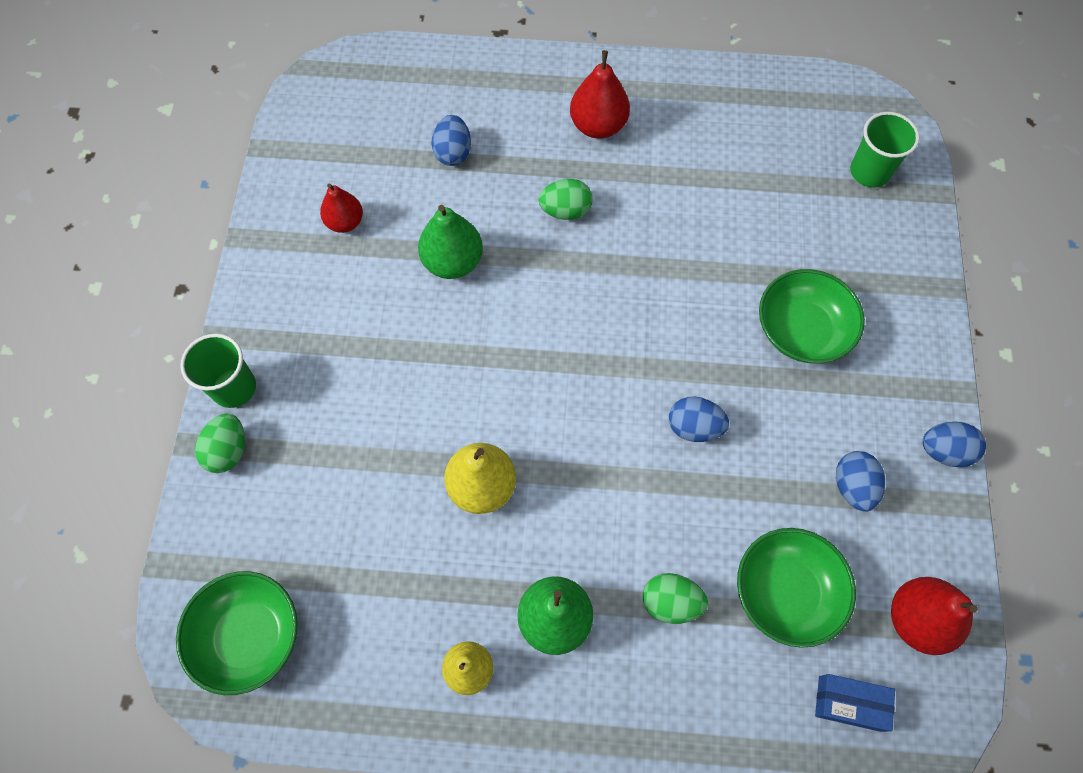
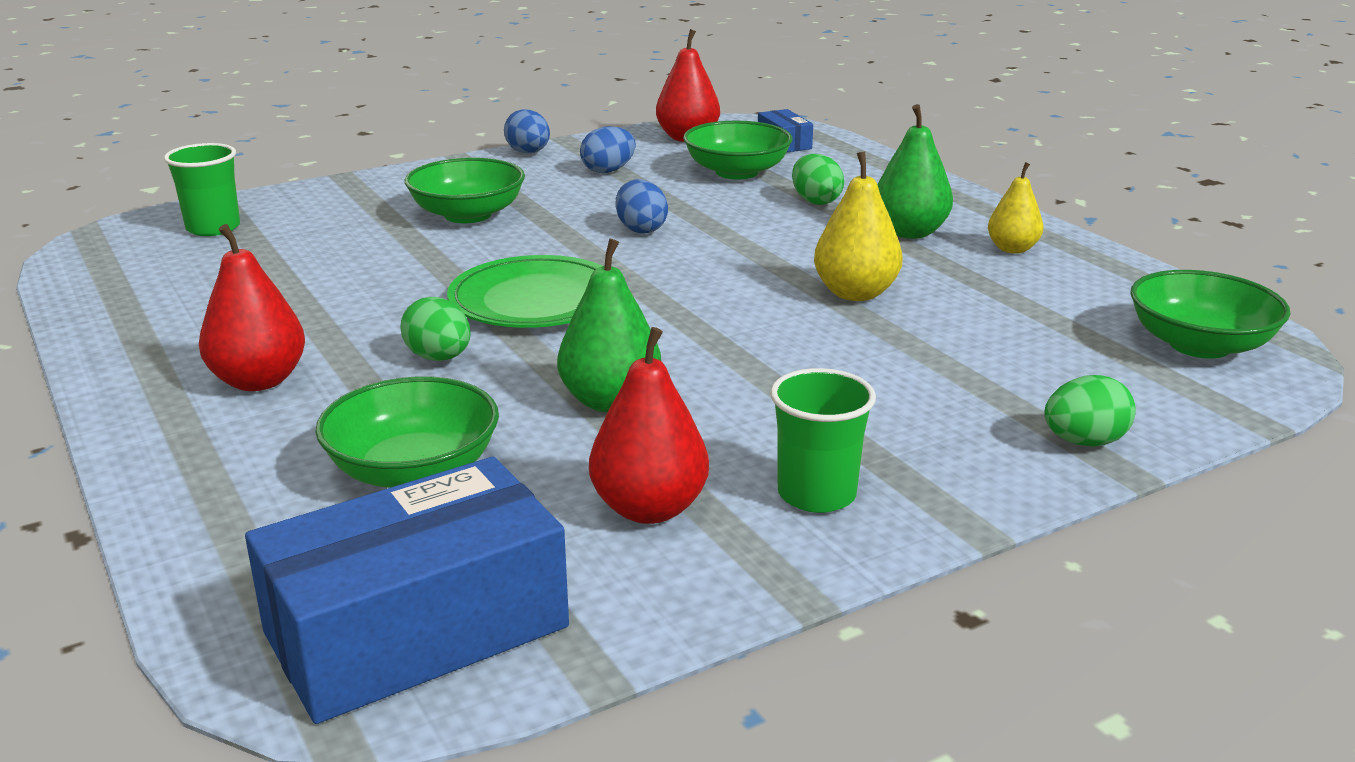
camera: 125 degrees left, 40 degrees down
(234, 388) = (1014, 477): green cup -> green cup (816, 494)
(336, 108) = (416, 630): none -> blue box
(345, 222) = (649, 509): red pear -> red pear, size x1.50
(453, 152) = (414, 470): blue egg -> green bowl
(611, 294) = (535, 300): none -> green plate

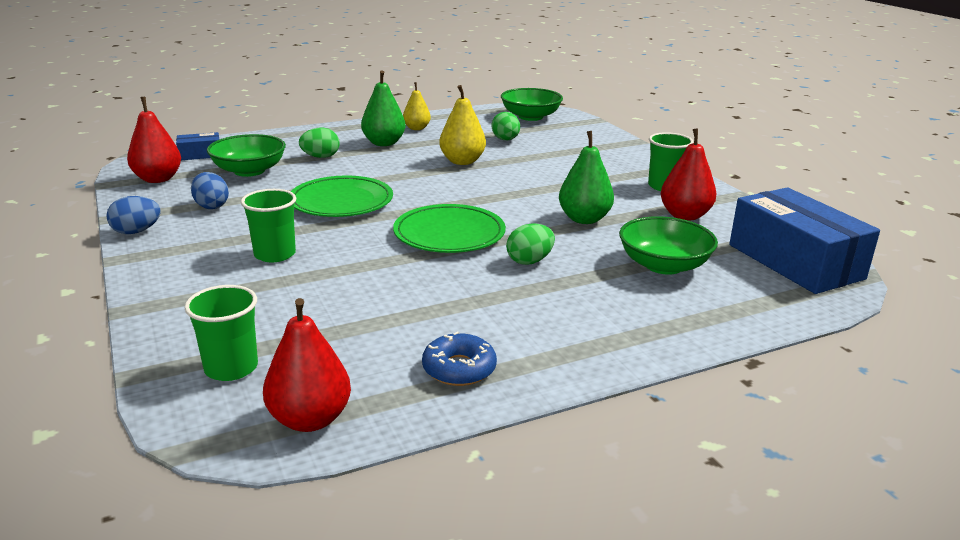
camera: 85 degrees left, 0 degrees up
(158, 325) = (459, 369): none -> blue donut
(259, 381) = (559, 317): red pear -> red pear (310, 419)
(468, 215) = (275, 254): green bowl -> green cup
(641, 229) = (341, 202): blue egg -> green plate
(1084, 442) = (614, 143): green egg -> green egg (505, 140)

